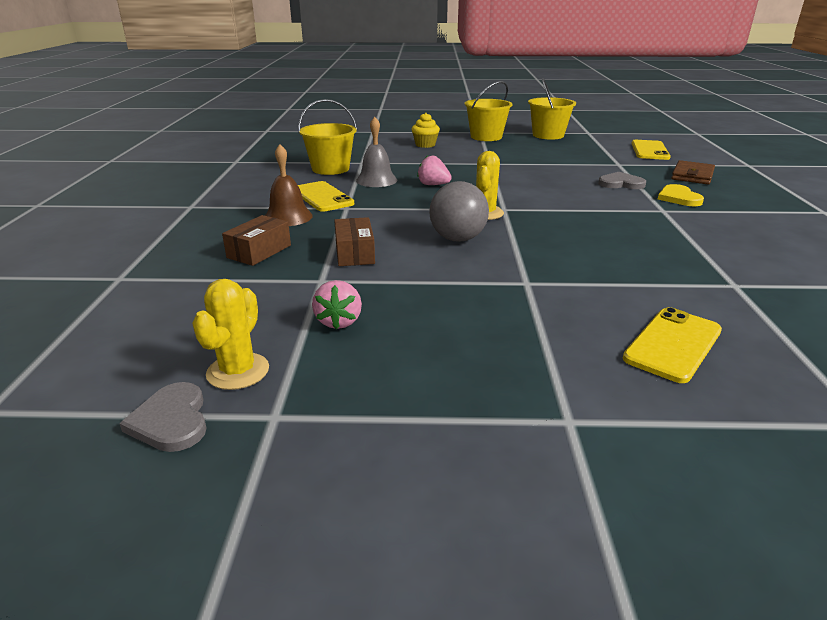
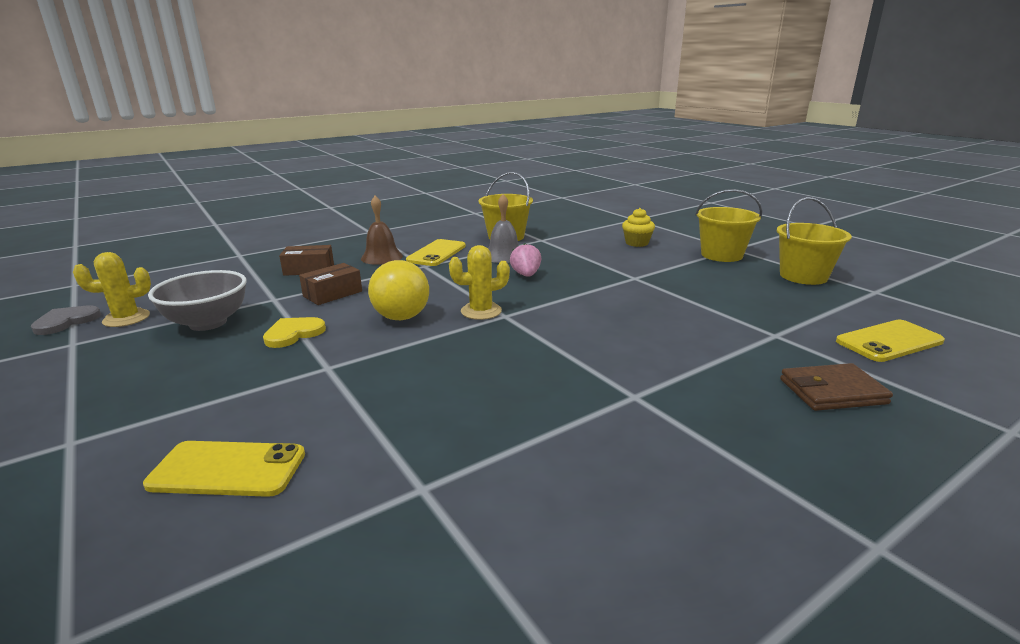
camera: 55 degrees right, 5 degrees down
(339, 321) = (208, 323): pink strawberry -> grey bowl
(457, 239) = (401, 317): grey ball -> yellow ball
(621, 183) = (694, 351): grey heart -> none
(678, 198) = (705, 398): yellow heart -> yellow heart (293, 334)

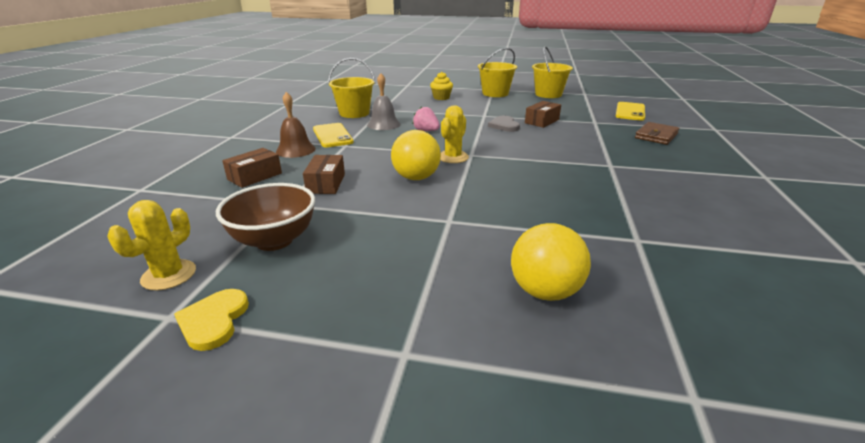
camera: 45 degrees left, 5 degrees up
(66, 322) = (91, 311): grey heart -> grey heart (504, 125)
(208, 323) = (274, 240): grey bowl -> brown bowl
(227, 469) = (545, 291): yellow phone -> yellow ball
(293, 334) = (370, 215): yellow heart -> yellow heart (214, 321)
(692, 308) = (542, 121): none -> brown box

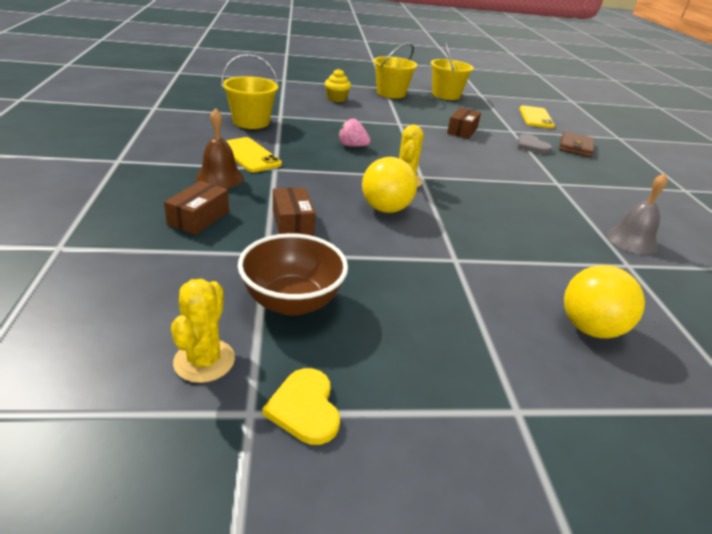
camera: 20 degrees left, 5 degrees up
(383, 124) = (298, 138): grey bell -> grey bell (632, 240)
(504, 125) = (429, 137): grey heart -> grey heart (532, 146)

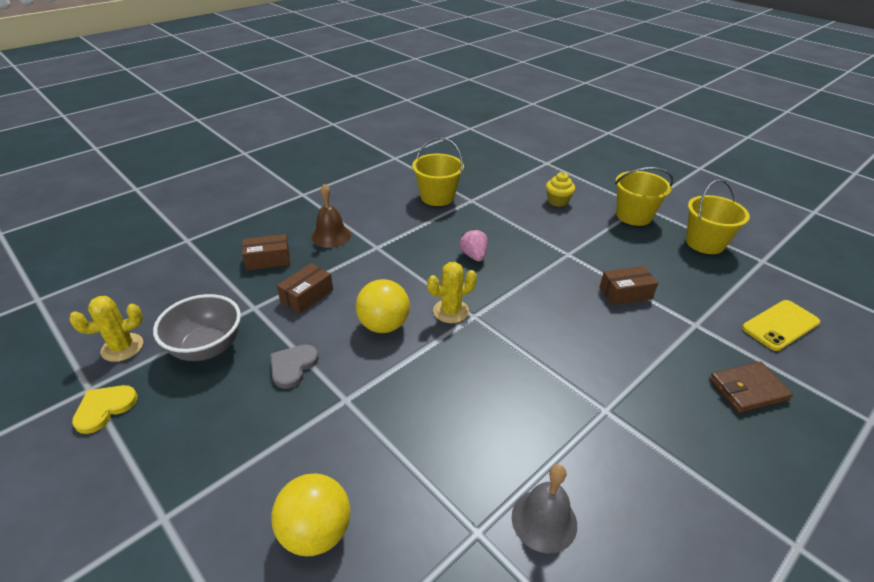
camera: 55 degrees right, 5 degrees up
(249, 155) = (381, 227): yellow phone -> none
(292, 302) = (207, 348): brown bowl -> grey bowl
(532, 146) = (678, 354): grey heart -> grey heart (293, 366)

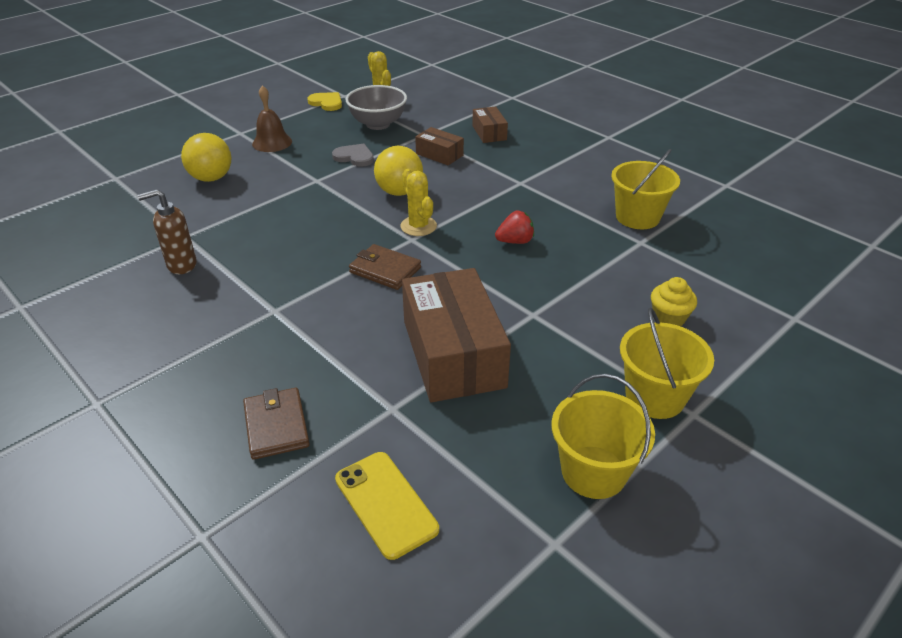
camera: 90 degrees right, 0 degrees up
(331, 236) = (534, 158): brown bell -> brown bell (272, 142)
(474, 256) = (515, 241): pink strawberry -> red strawberry
(526, 332) = (385, 270): none -> brown wallet
(544, 520) = (181, 265): grey bell -> brown soap dispenser
(625, 293) = (453, 353): brown box -> brown box, size x2.06

